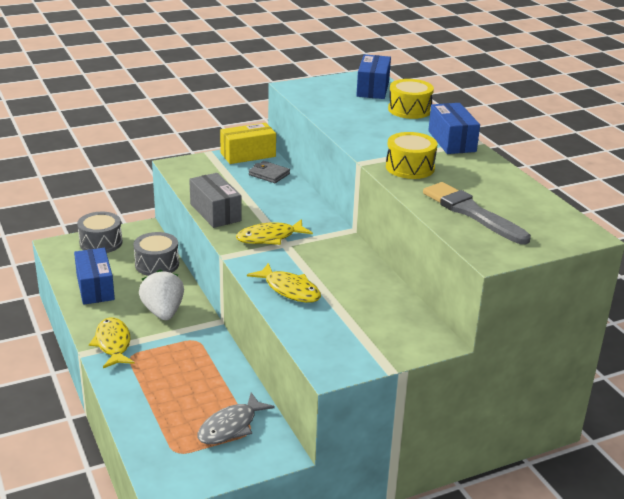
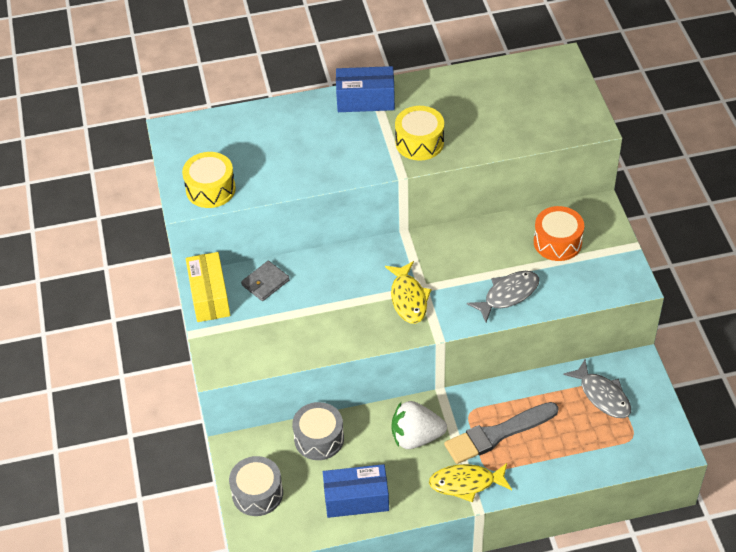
camera: 75 degrees left, 20 degrees up
(215, 212) = (345, 339): grey box -> none
(289, 290) = (508, 295): yellow fish -> grey fish
(373, 88) = (212, 134): blue box -> none
(373, 316) = (557, 242): none -> orange drum
(409, 110) = (280, 115): yellow drum -> yellow drum (210, 189)
(471, 212) = (515, 120): grey brush -> grey brush (497, 434)

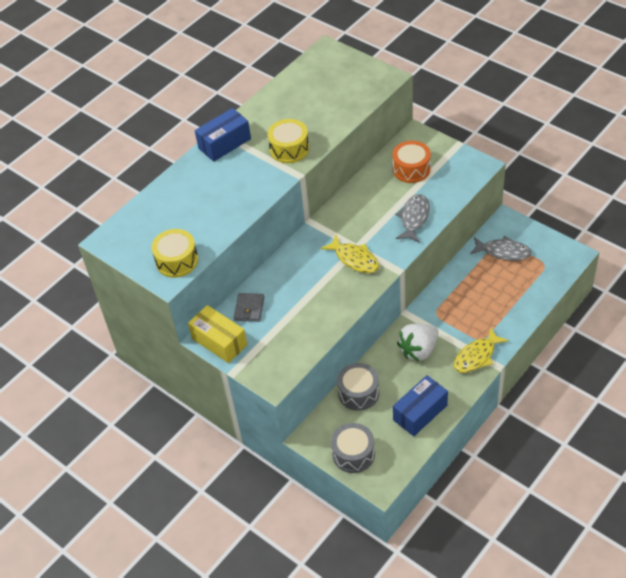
camera: 35 degrees left, 0 degrees up
(497, 434) = (465, 315): grey brush -> none

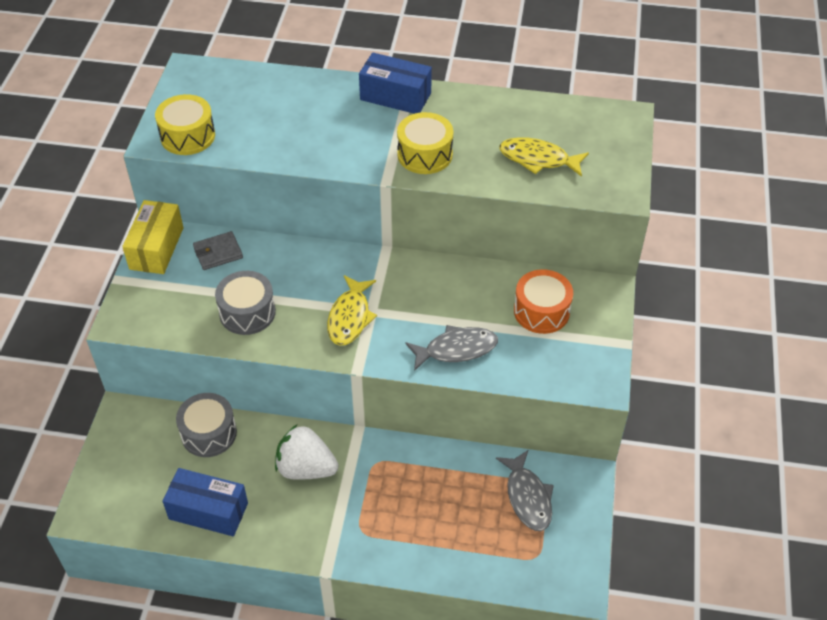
camera: 55 degrees right, 0 degrees up
(353, 454) = (116, 467): grey drum -> grey drum (247, 312)
(476, 356) = (329, 538): yellow fish -> yellow fish (538, 159)

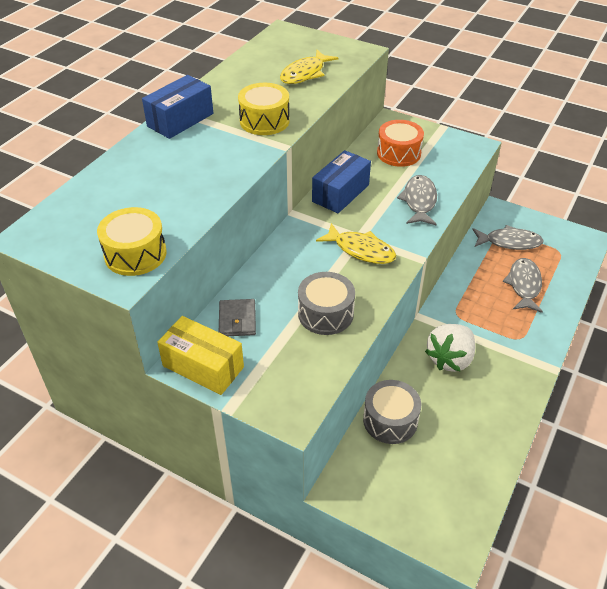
camera: 70 degrees left, 5 degrees down
(208, 511) = (477, 438): blue box -> blue box (340, 193)
(453, 523) = (524, 285): none -> grey fish

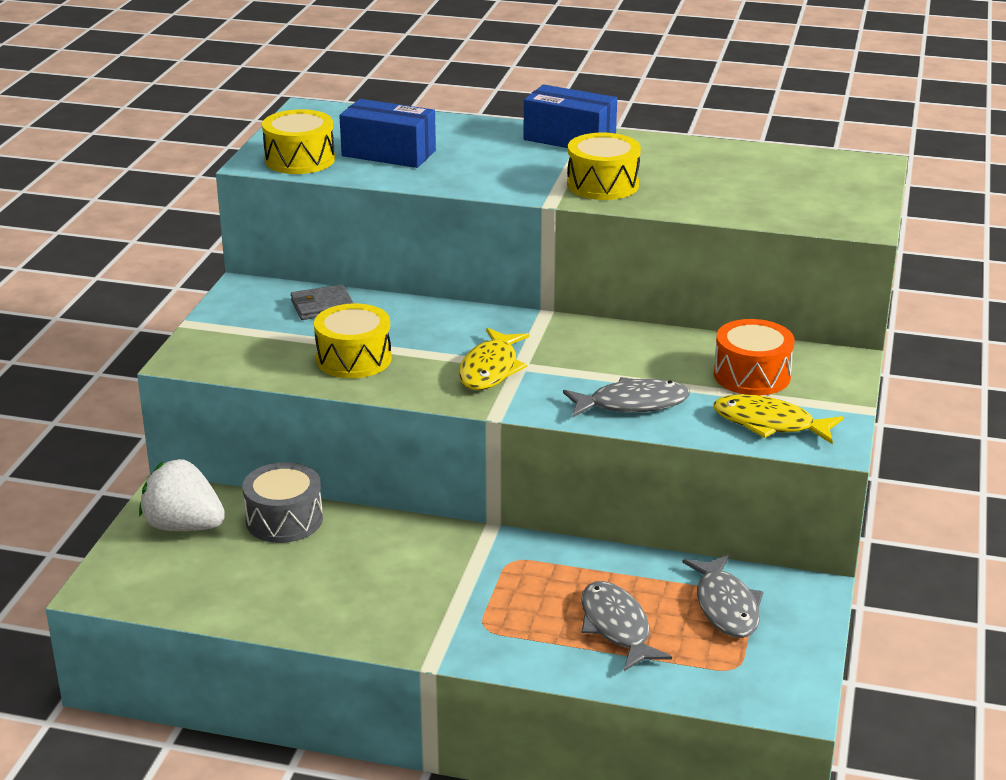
camera: 75 degrees right, 15 degrees down
(203, 366) = (242, 299): yellow box -> none
(305, 74) = (751, 193): yellow fish -> yellow fish (769, 424)
(325, 313) = (354, 359): grey drum -> yellow drum
(340, 193) = (612, 340): blue box -> blue box (388, 153)
(450, 359) = (414, 561): white strawberry -> white strawberry (184, 526)
(524, 285) = (616, 627): grey fish -> grey fish turned 105 degrees counterclockwise

